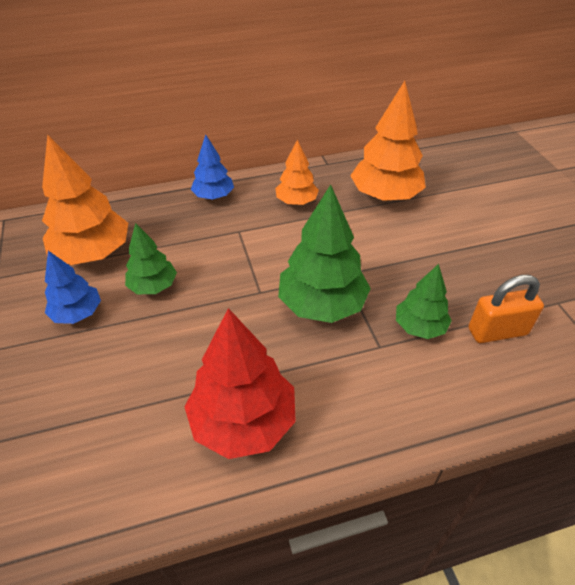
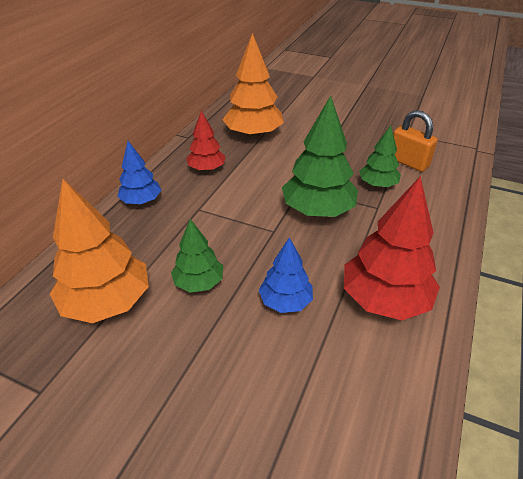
camera: 50 degrees left, 5 degrees down
(77, 313) = (172, 346): blue tree -> blue tree (285, 301)
(296, 201) = (206, 169): orange tree -> red tree
(497, 331) = (408, 162): orange padlock -> orange padlock turned 75 degrees counterclockwise

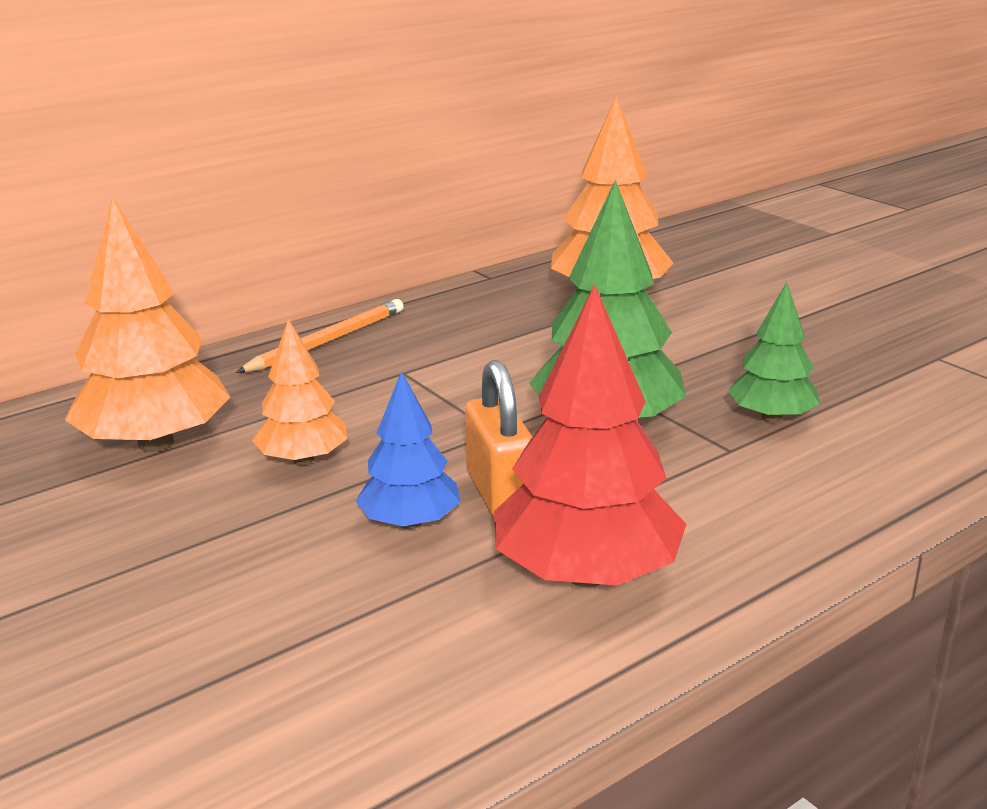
camera: 30 degrees right, 15 degrees down
(141, 201) = (327, 341): blue tree -> orange pencil
(199, 283) = (303, 460): green tree -> orange tree
(206, 169) = (474, 324): red tree -> none
(408, 162) = (882, 400): orange padlock -> orange padlock (500, 494)

